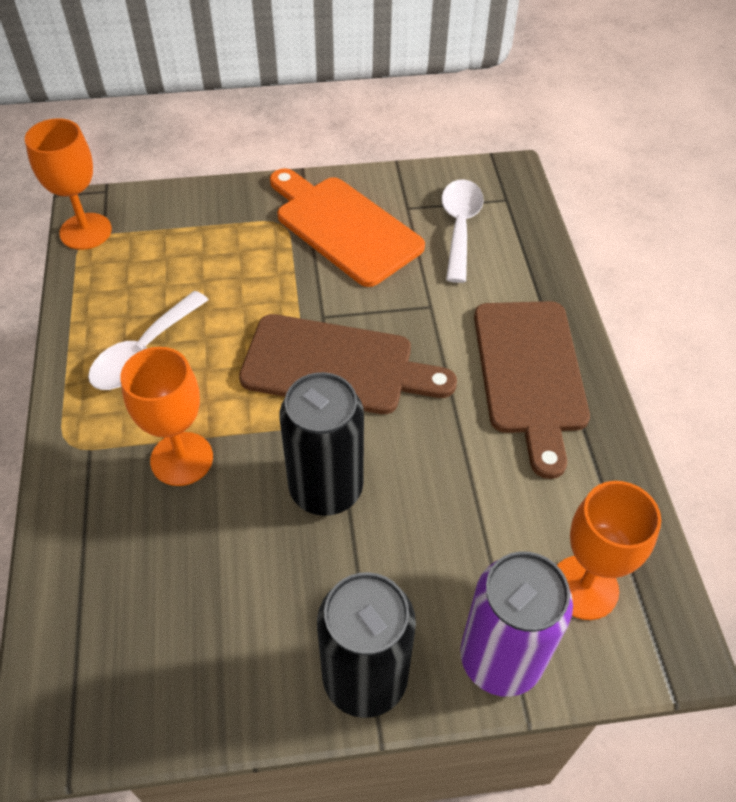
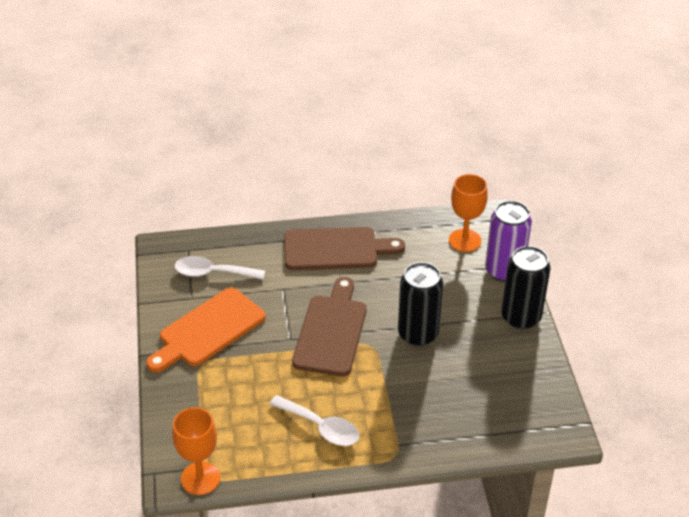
camera: 90 degrees left, 10 degrees down
(182, 459) = (402, 398): orange goblet -> none

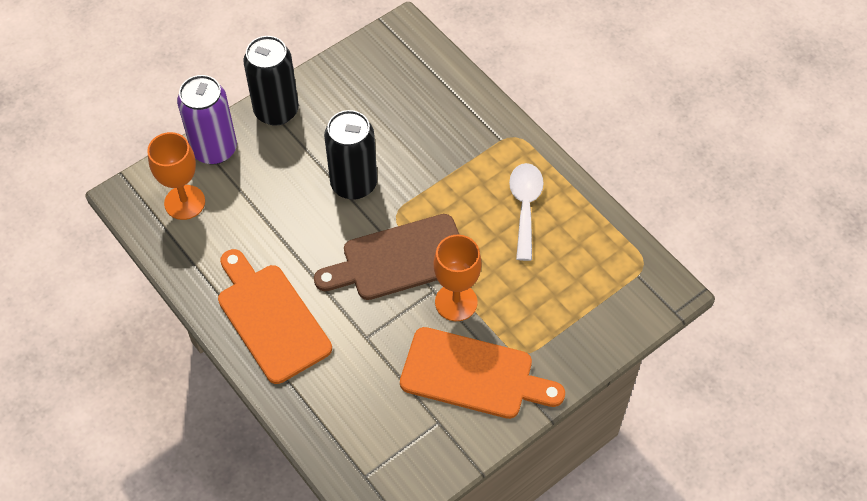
camera: 120 degrees left, 15 degrees up
(200, 478) = (651, 270): orange goblet -> orange goblet (456, 302)
(212, 273) = (386, 424): white spoon -> none
(336, 249) = (270, 318): brown cutting board -> orange cutting board

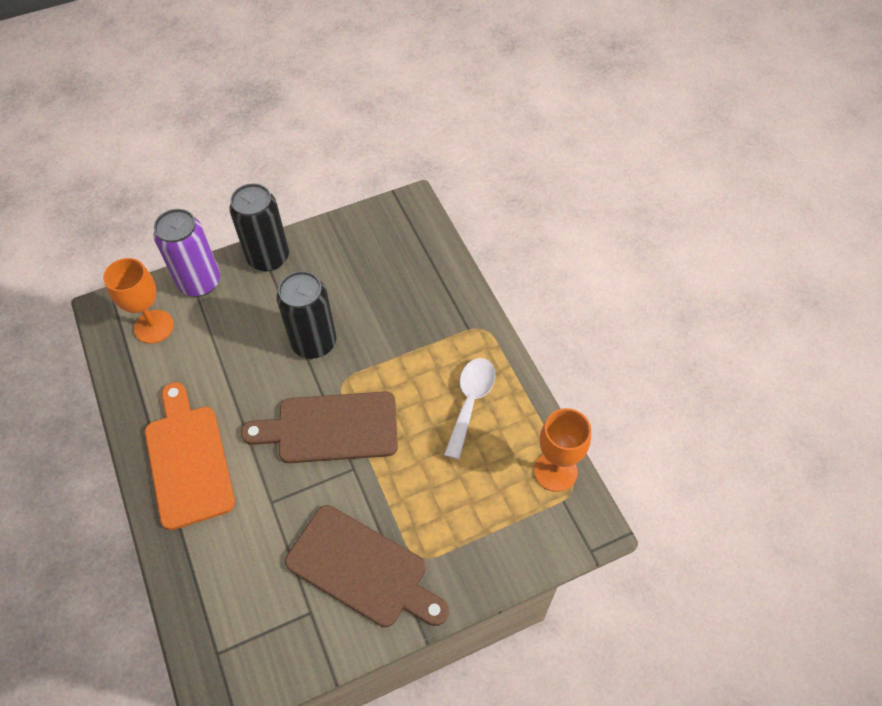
camera: 15 degrees right, 0 degrees up
(456, 302) = (370, 486): orange goblet -> orange goblet (555, 471)
(473, 375) = (362, 569): orange cutting board -> brown cutting board

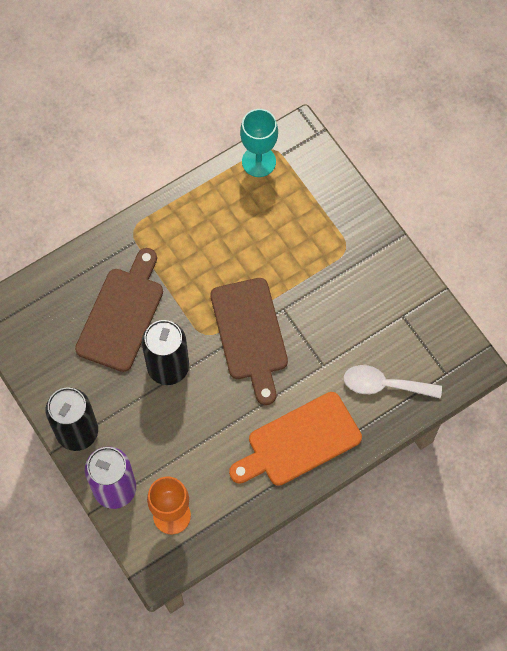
camera: 100 degrees left, 10 degrees up
(362, 569) = (363, 286): brown cutting board -> brown cutting board (122, 314)
(470, 401) = (207, 230): white spoon -> white spoon (384, 385)
(555, 471) = (258, 161): orange goblet -> turquoise goblet

